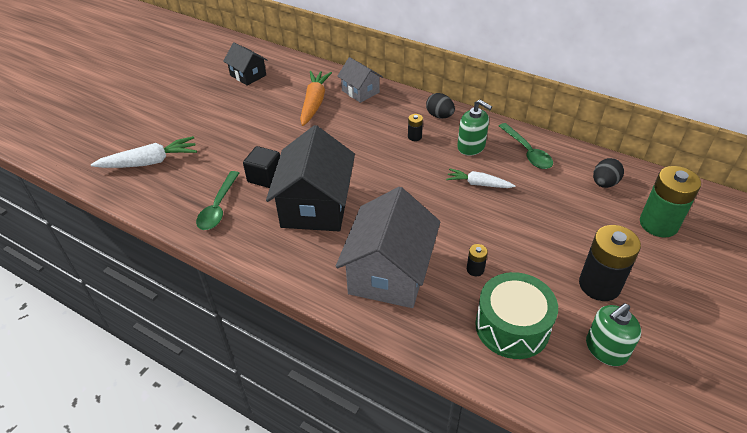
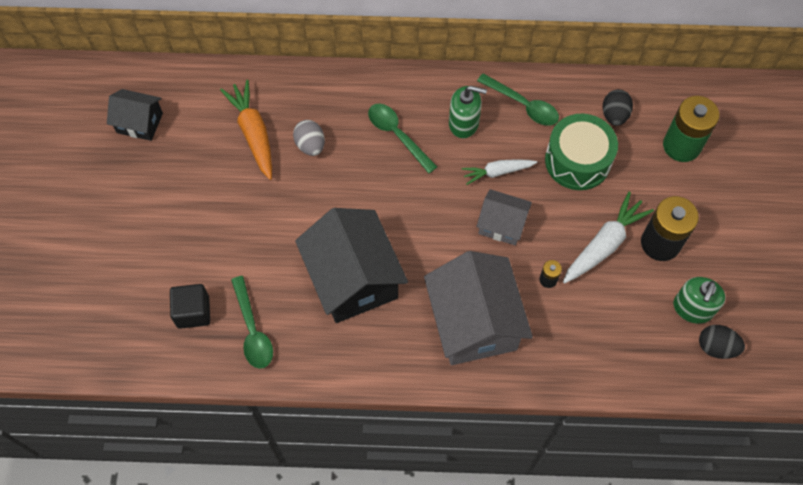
camera: 30 degrees left, 20 degrees up
(149, 162) = (126, 308): white carrot -> white carrot (604, 244)
(265, 177) = (273, 267): black cube -> black cube (193, 312)
(347, 121) = (310, 145): none -> grey egg
(360, 91) = (295, 91): grey house -> grey house (502, 224)
(414, 137) = (397, 135): black battery -> green spoon
(439, 116) = (406, 91): black egg -> black egg (716, 347)
(512, 326) = (609, 325): green drum -> green drum (577, 161)

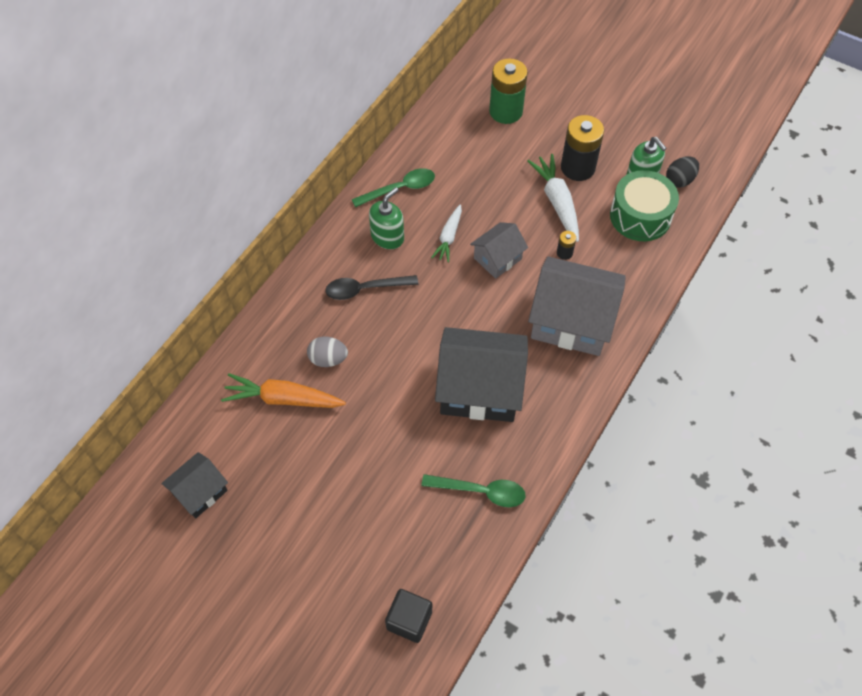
camera: 60 degrees left, 5 degrees down
(193, 312) = (433, 534): black cube -> black cube (409, 620)
(397, 135) = (365, 289): green spoon -> black spoon
(577, 161) = (474, 180): green drum -> green drum (640, 216)
(614, 115) = (451, 137): black egg -> none

